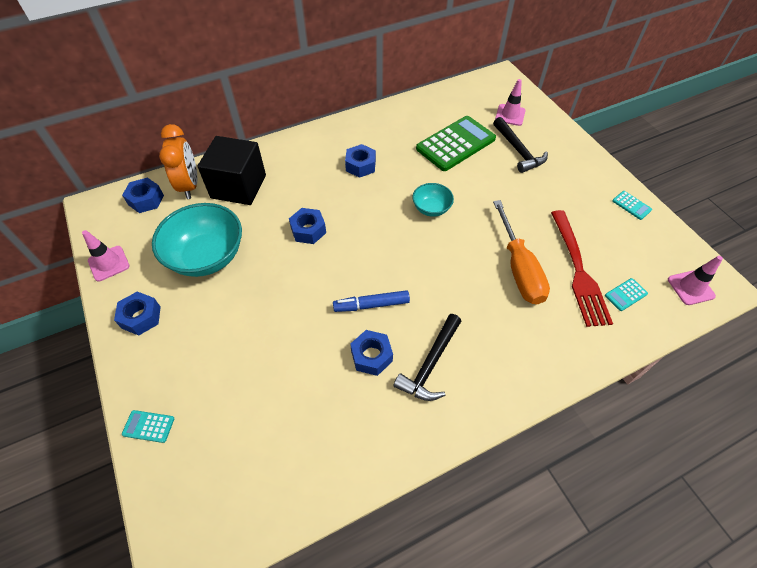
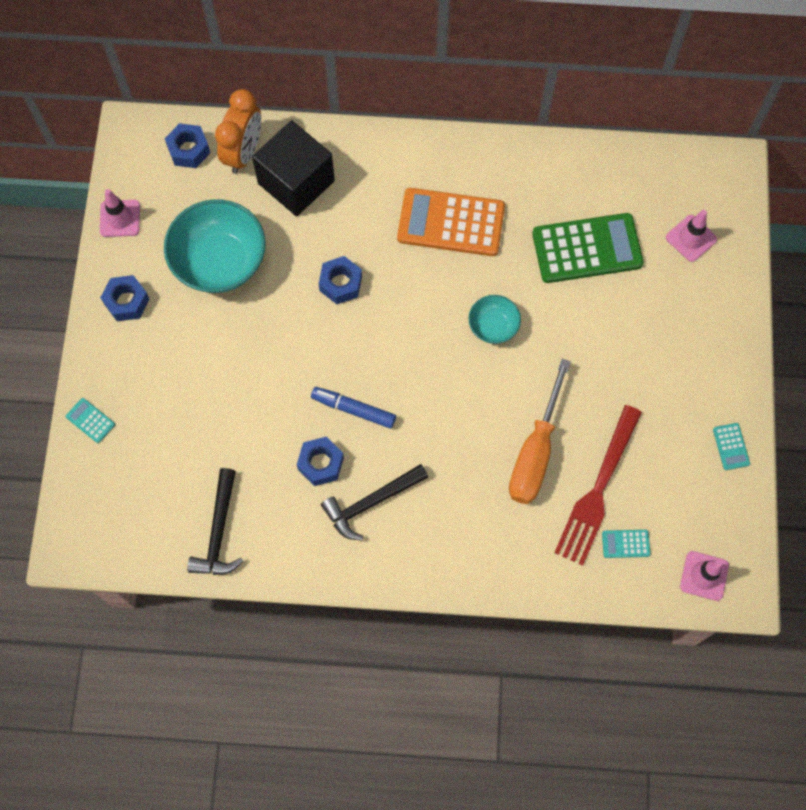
camera: 30 degrees right, 15 degrees up
(360, 165) = (451, 223): blue nut -> orange calculator
(518, 150) = (657, 299): black hammer -> black hammer (219, 531)

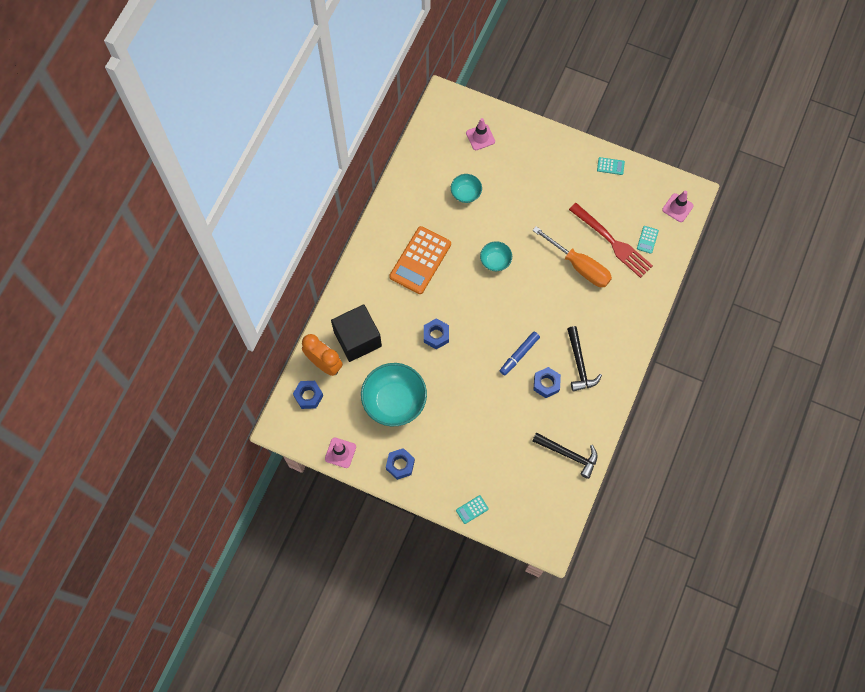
camera: 70 degrees left, 0 degrees up
(587, 249) = (466, 193): green calculator -> turquoise bowl

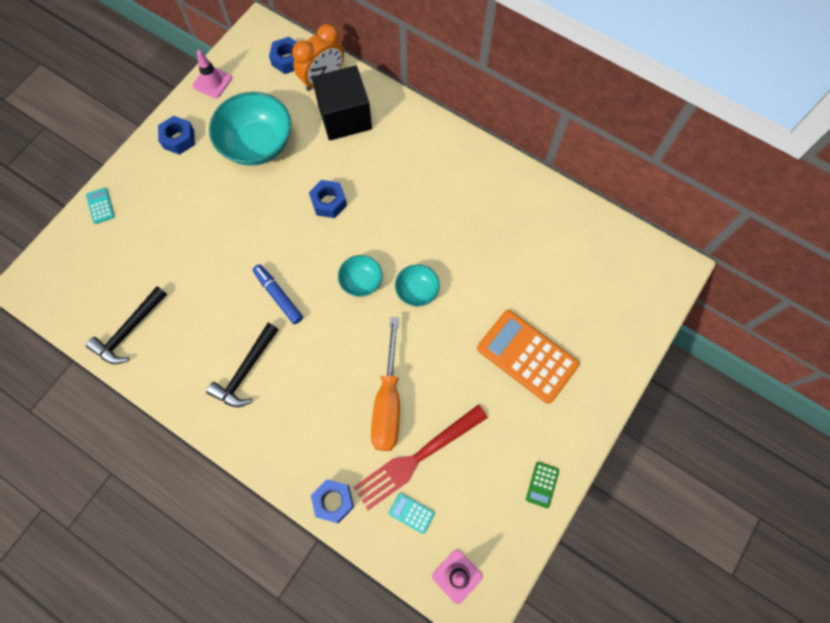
camera: 100 degrees right, 0 degrees up
(420, 260) = (434, 200): orange calculator -> orange calculator (527, 356)
(466, 193) = (523, 271): turquoise bowl -> turquoise bowl (361, 281)
(480, 137) = (609, 305): pink traffic cone -> none
(546, 384) = (230, 322): blue nut -> blue nut (333, 501)
(579, 266) = (388, 402): orange screwdriver -> orange screwdriver turned 45 degrees counterclockwise
(579, 364) = (246, 371): black hammer -> black hammer turned 60 degrees counterclockwise
(610, 166) = (542, 484): turquoise calculator -> green calculator

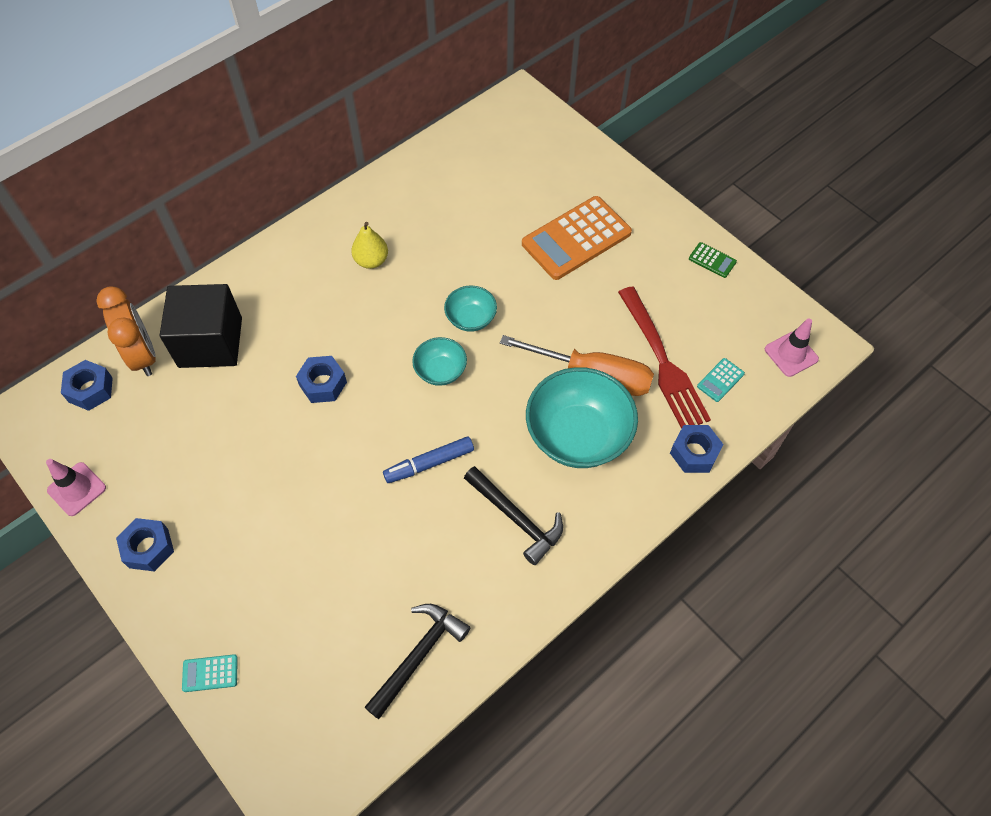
camera: 75 degrees left, 10 degrees down
(129, 330) = (418, 656): black hammer -> black hammer turned 105 degrees counterclockwise
(257, 144) = (203, 449): turquoise bowl -> turquoise bowl (578, 435)
(451, 201) = (371, 261): none -> yellow pear

